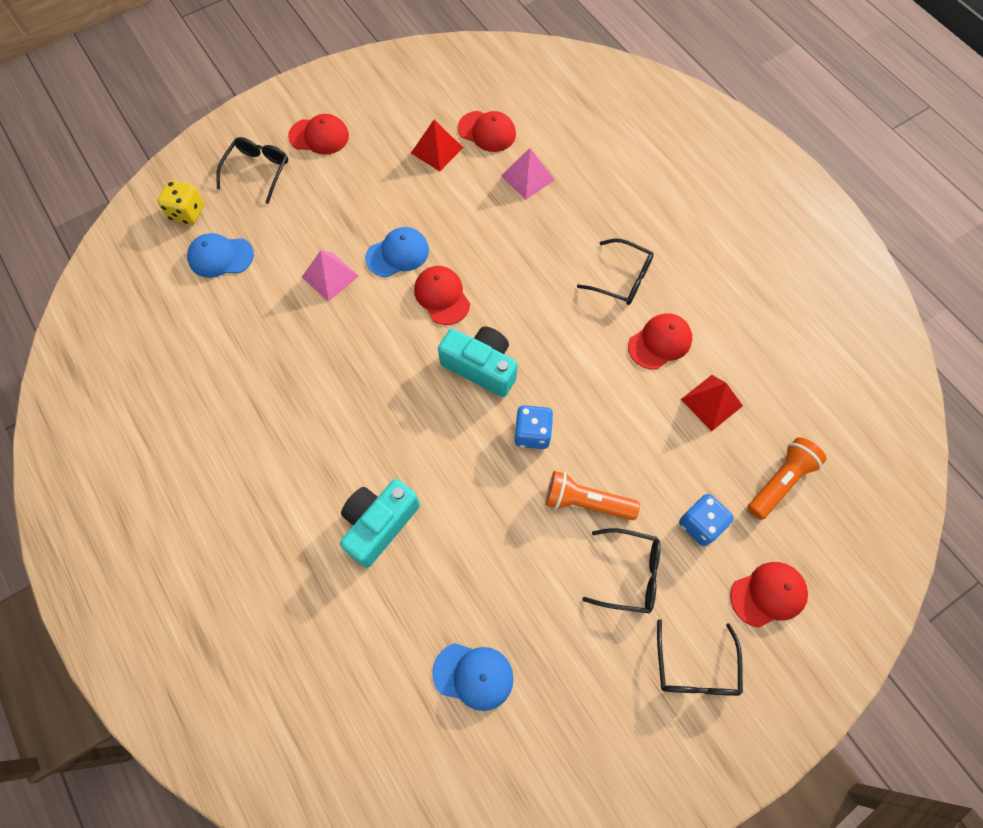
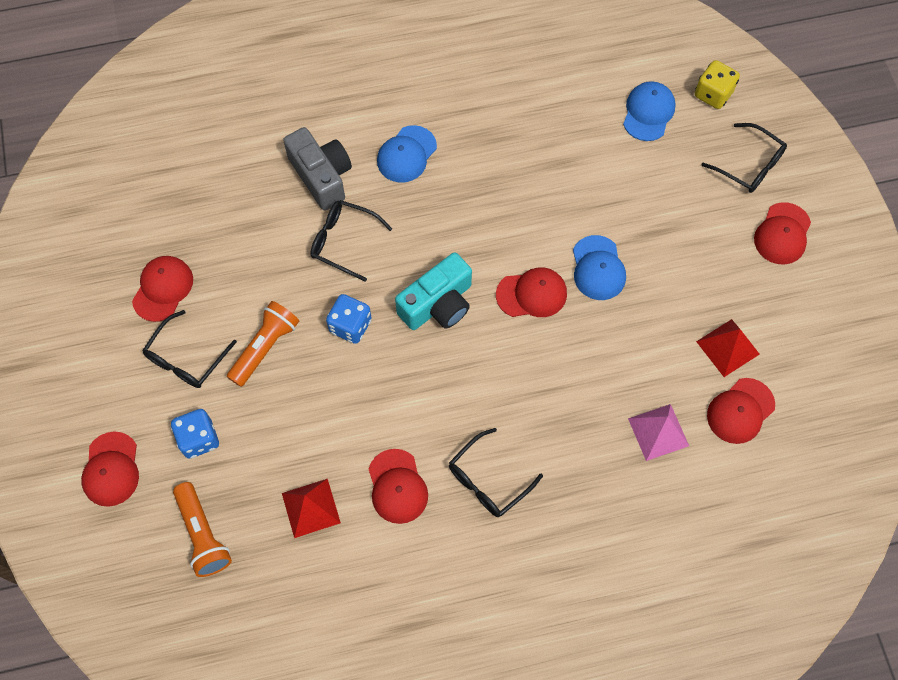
camera: 110 degrees right, 0 degrees up
(330, 276) = (592, 200): pink pyramid -> none
(379, 524) = (321, 176): turquoise camera -> grey camera
(473, 675) = (167, 209): blue cap -> blue cap (406, 154)
(567, 634) = (163, 289): none -> red cap
(695, 668) = (86, 378): black glasses -> black glasses (344, 241)

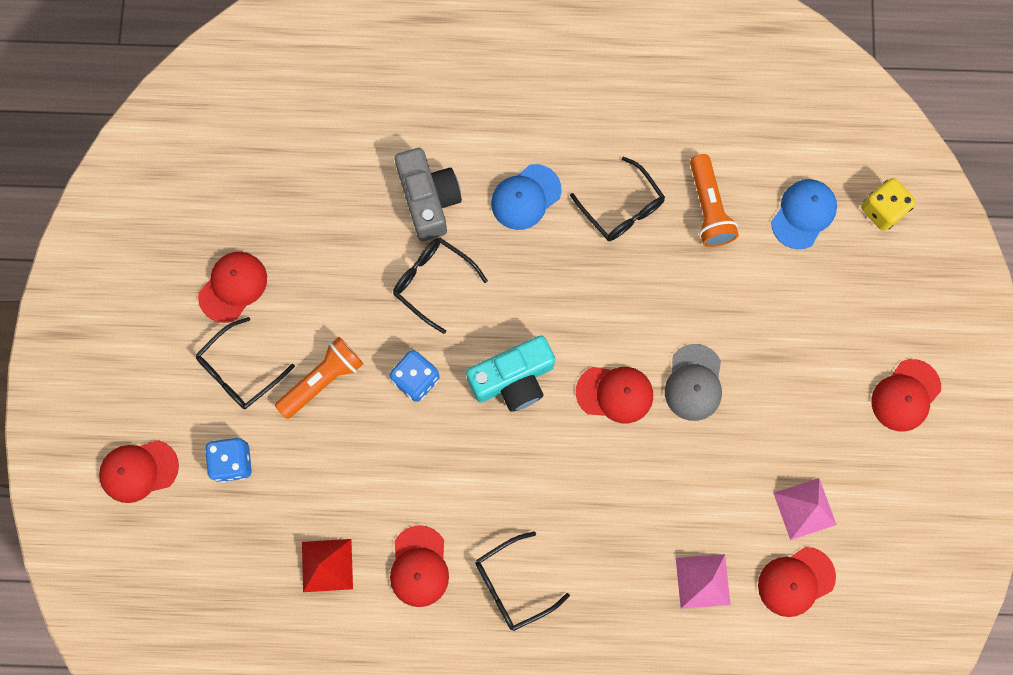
camera: 15 degrees right, 10 degrees up
(111, 469) = (139, 470): red cap -> red cap turned 60 degrees clockwise
(203, 535) = (214, 564): orange flashlight -> orange flashlight (709, 208)
(598, 268) = (694, 383): blue cap -> grey cap
(727, 348) = (804, 509): red pyramid -> pink pyramid
(749, 165) = (895, 306): black glasses -> black glasses (622, 208)

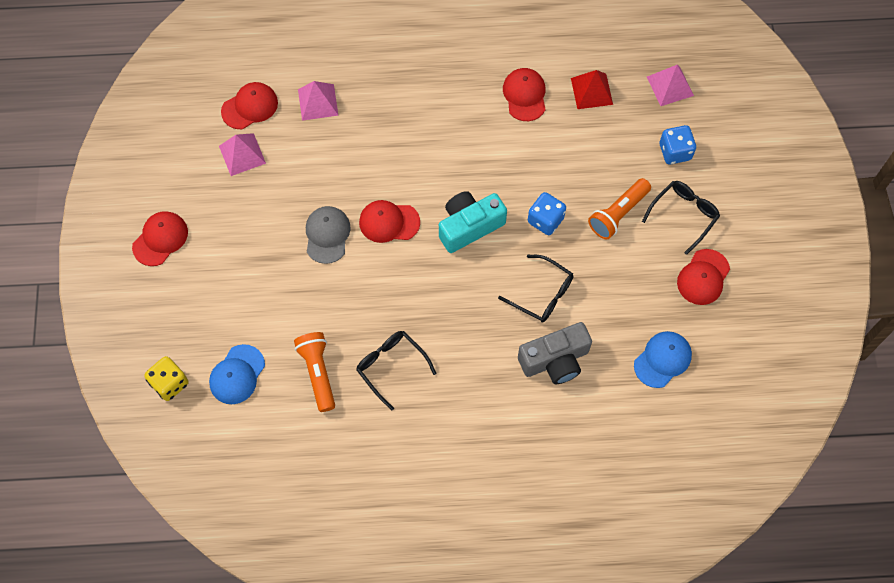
camera: 175 degrees right, 10 degrees down
(139, 470) = (743, 141): red cap -> none
(219, 564) = (670, 86): none -> pink pyramid
(428, 200) = (555, 360): grey camera -> grey camera turned 90 degrees counterclockwise
(513, 585) = (455, 89): black glasses -> none
(525, 197) = (473, 369): blue cap -> blue cap (662, 359)

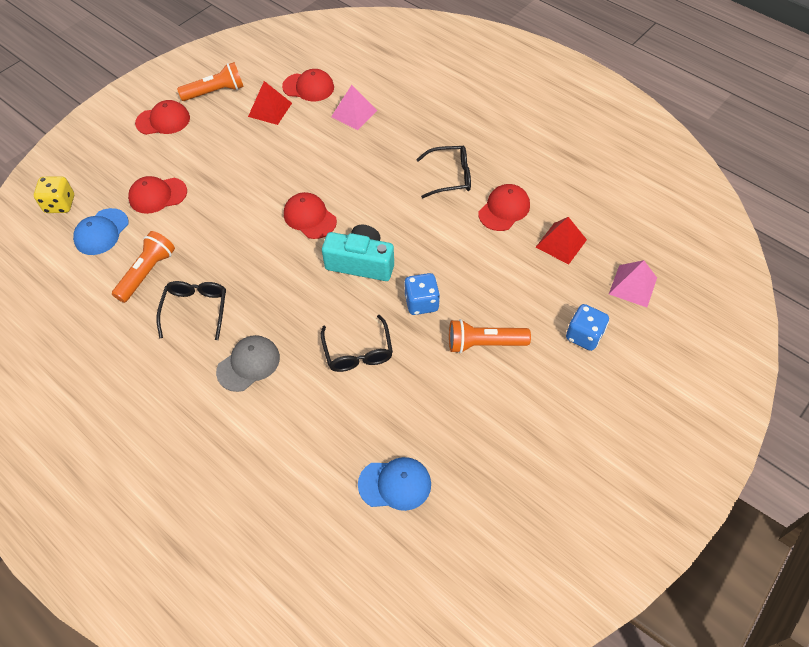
camera: 45 degrees right, 10 degrees down
(172, 175) = (215, 92): none -> orange flashlight
(237, 374) = (101, 232): blue cap -> blue cap turned 45 degrees counterclockwise
(242, 154) = (270, 109): pink pyramid -> red pyramid
(327, 235) = (261, 194): grey cap -> grey cap (248, 364)
(555, 360) = (311, 407): grey camera -> none
(684, 215) = (539, 388): black glasses -> black glasses (450, 177)
(703, 277) = (503, 450): red cap -> red cap (157, 195)

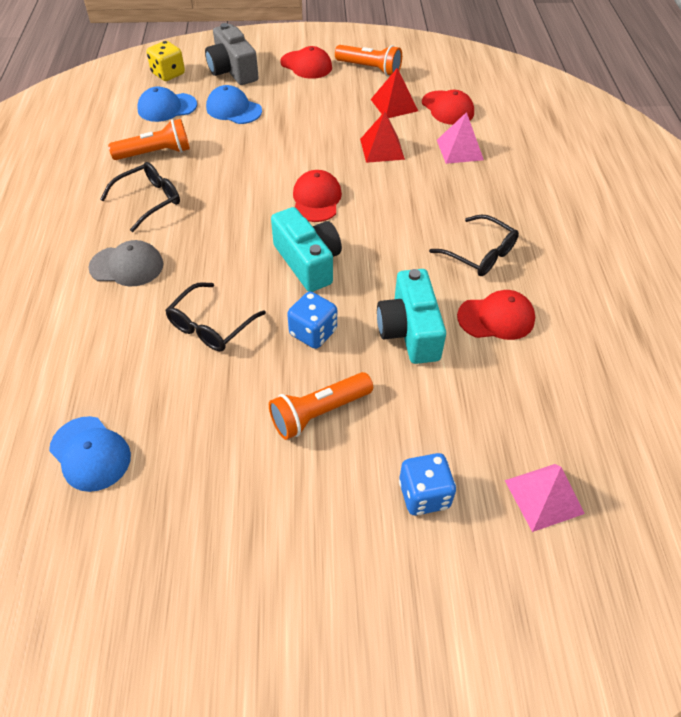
camera: 45 degrees right, 5 degrees down
(111, 165) = (233, 71): none -> grey camera
(157, 195) = (233, 109): red cap -> blue cap
(470, 256) = (409, 331): none -> turquoise camera
(484, 344) = (319, 413): orange flashlight -> orange flashlight turned 75 degrees counterclockwise
(561, 243) = (516, 392): red pyramid -> red pyramid (382, 149)

